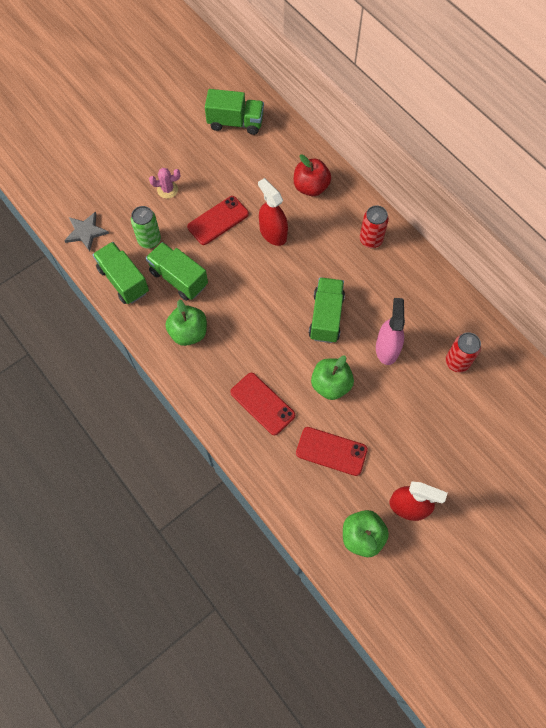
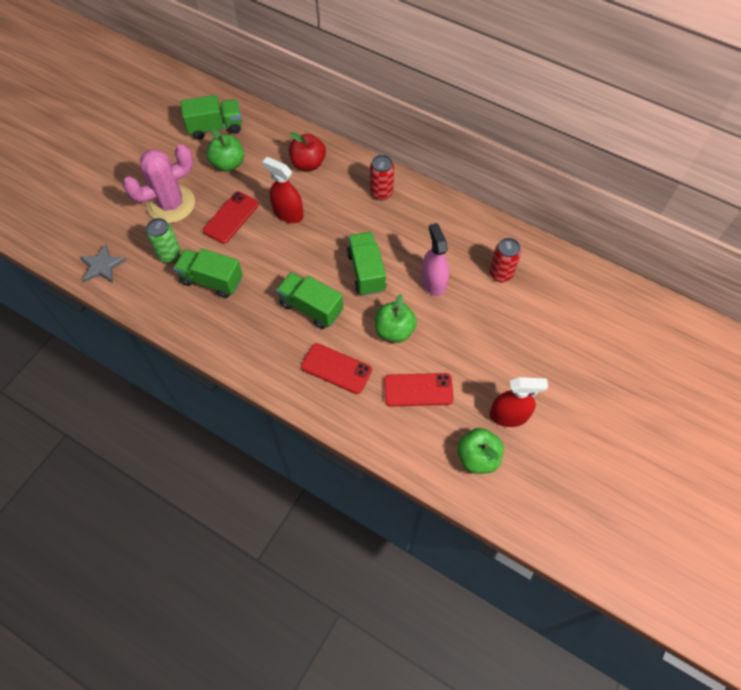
camera: 20 degrees left, 5 degrees down
(123, 280) = (157, 299): green truck -> green truck (311, 308)
(167, 189) = (171, 204): pink cactus -> pink cactus, size x2.24
(188, 332) = (240, 327): green apple -> green apple (228, 164)

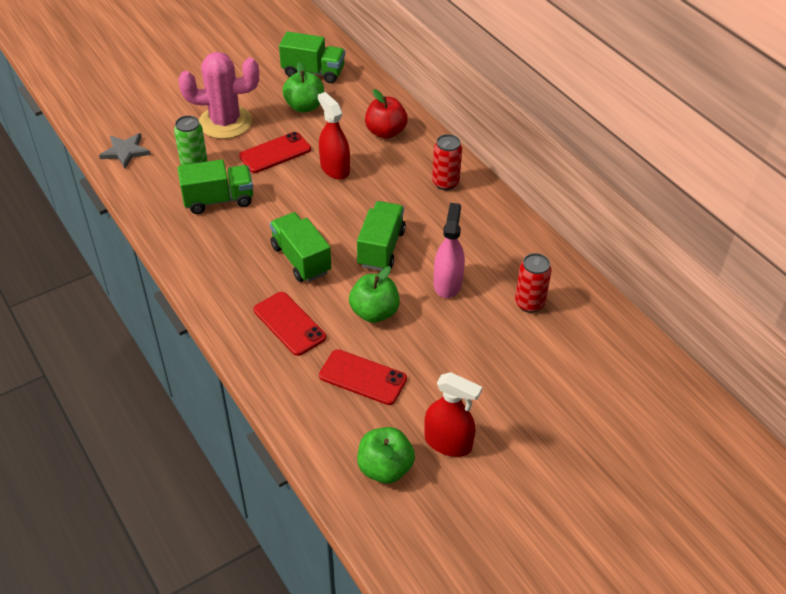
camera: 25 degrees right, 15 degrees down
(211, 280) = (218, 200): green truck -> green truck turned 120 degrees clockwise

